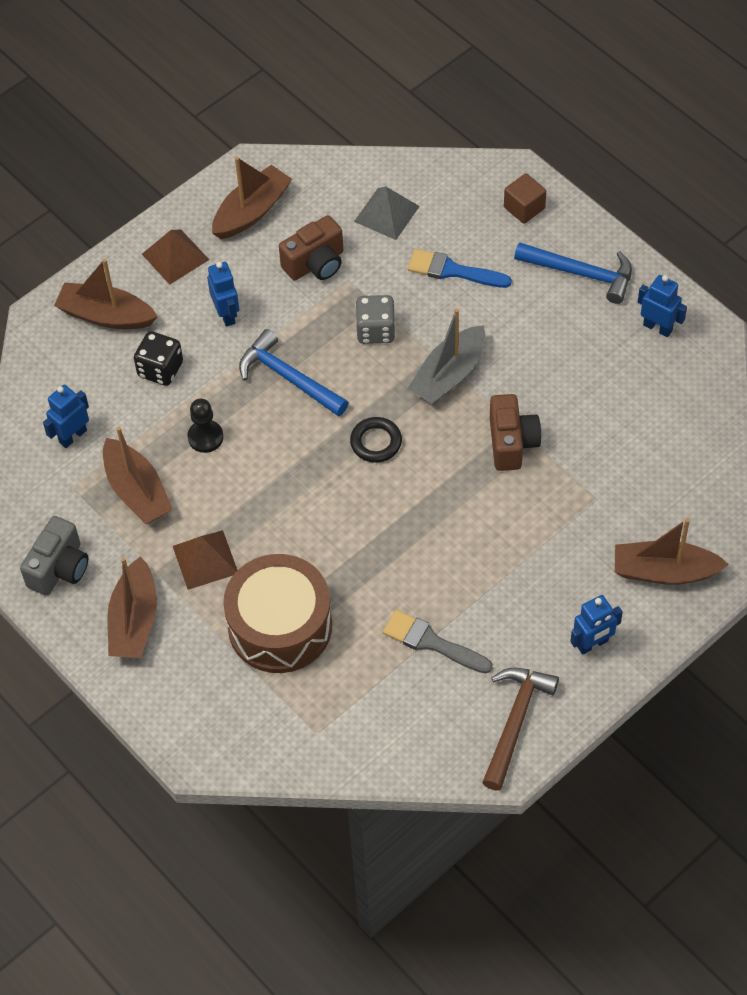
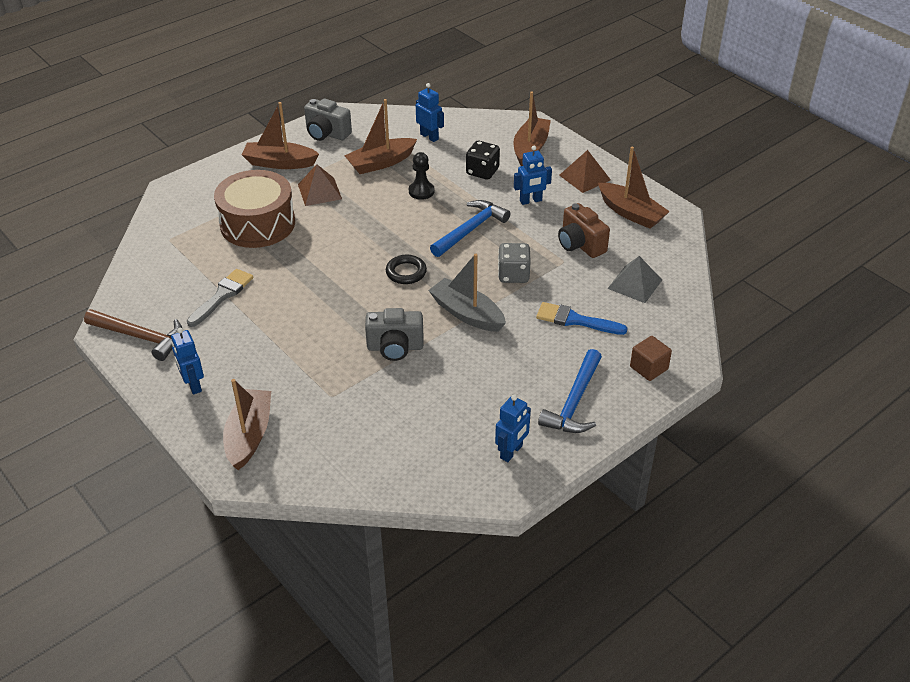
camera: 90 degrees right, 15 degrees down
(453, 271) = (575, 320): blue brush -> blue brush turned 90 degrees counterclockwise
(512, 443) = (395, 347): brown camera -> grey camera

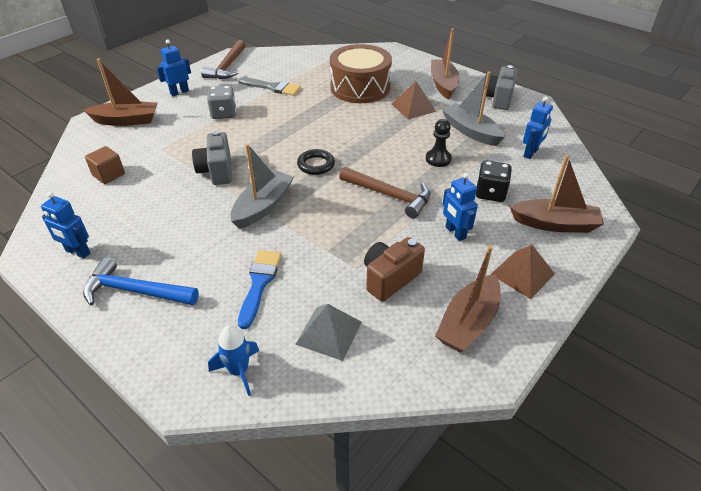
camera: 80 degrees right, 0 degrees up
(381, 163) = (471, 131): brown boat -> grey boat
(470, 230) = (389, 195): blue hammer -> brown hammer
(513, 275) = (325, 231): grey dice -> grey dice (223, 113)
(649, 368) = (181, 352): brown cube -> brown cube (108, 174)
(669, 335) = (239, 371): none -> blue rocket

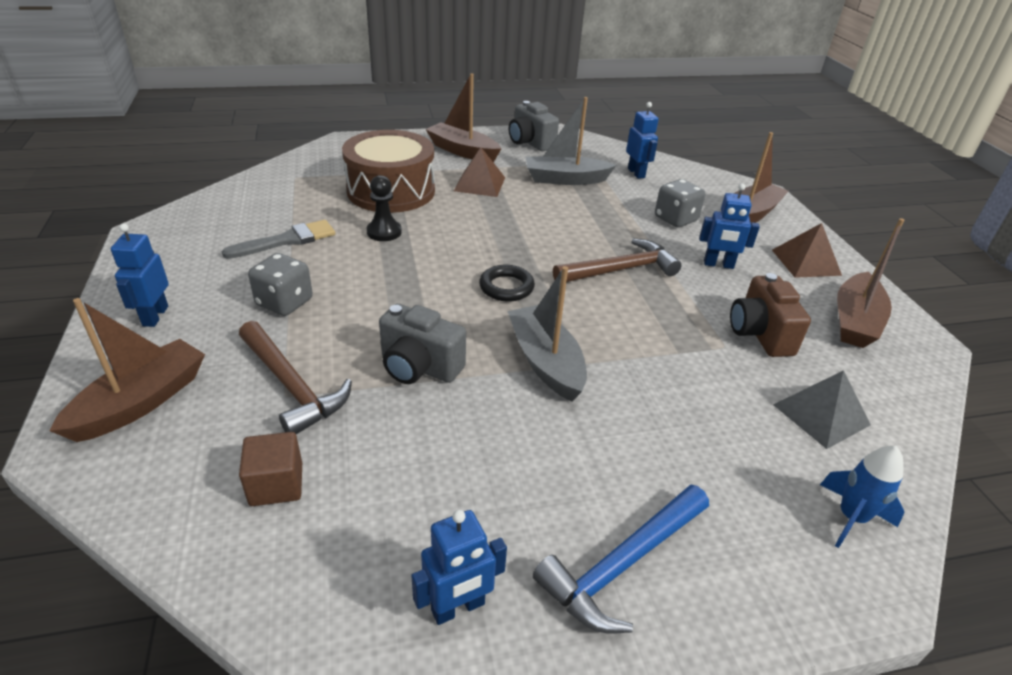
camera: 55 degrees left, 5 degrees down
(227, 67) = (166, 249): brown hammer -> brown hammer (292, 386)
(259, 283) = (698, 431): blue brush -> none
(438, 159) = (590, 216): black pawn -> black pawn (384, 232)
(468, 322) = (855, 321): brown boat -> brown boat turned 45 degrees clockwise
(490, 193) = (675, 219): black dice -> grey dice

